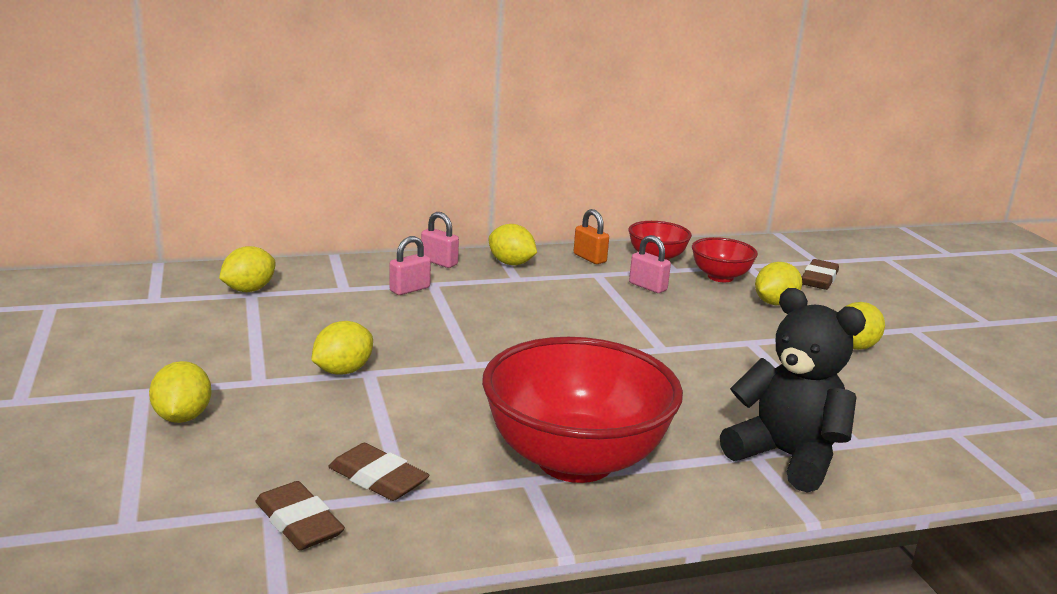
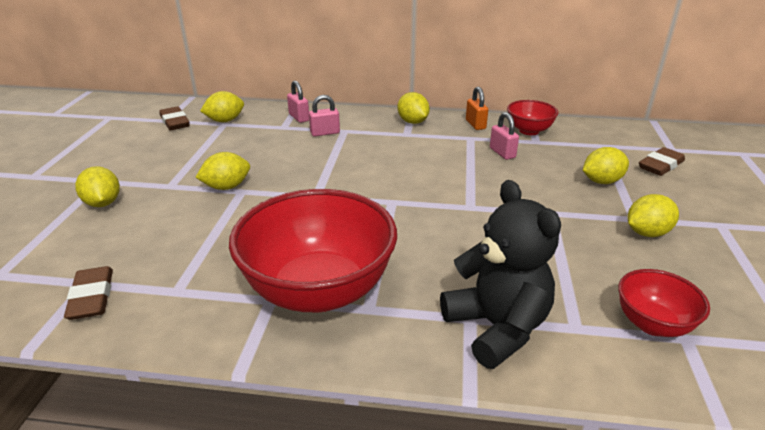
camera: 25 degrees right, 10 degrees up
(182, 417) = (103, 203): yellow lemon -> yellow lemon turned 45 degrees counterclockwise
(378, 479) = (171, 274): brown eraser -> brown eraser (175, 122)
(439, 262) = (363, 115): pink padlock -> pink padlock (299, 117)
(720, 277) = (571, 152): red bowl -> red bowl (652, 324)

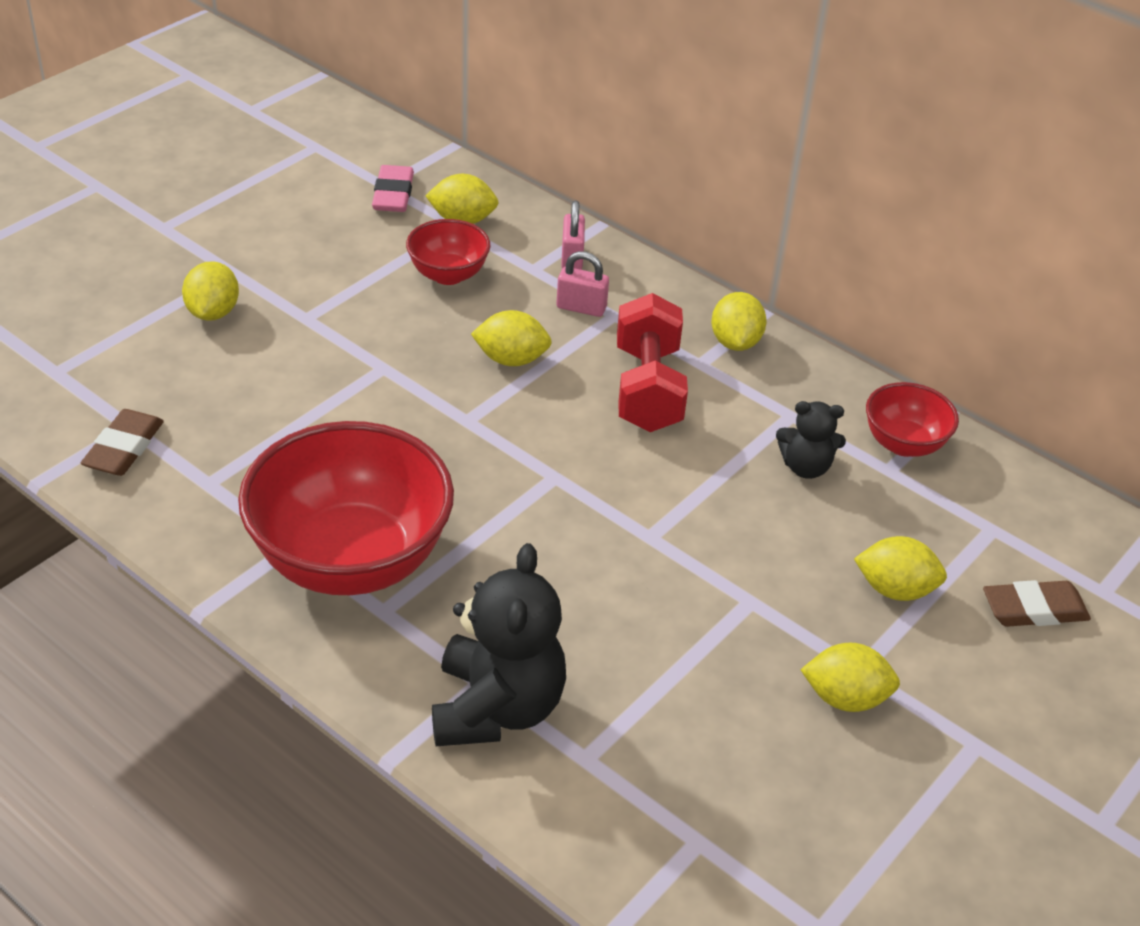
camera: 30 degrees right, 10 degrees up
(175, 122) = (393, 194): brown eraser -> pink eraser
(226, 187) = (370, 352): yellow lemon -> yellow lemon (511, 359)
(394, 151) = (647, 389): none -> red dumbbell
(475, 124) = (830, 391): orange padlock -> none
(502, 153) = (805, 467): pink padlock -> black teddy bear
(652, 324) = (680, 805): red bowl -> red bowl (448, 274)

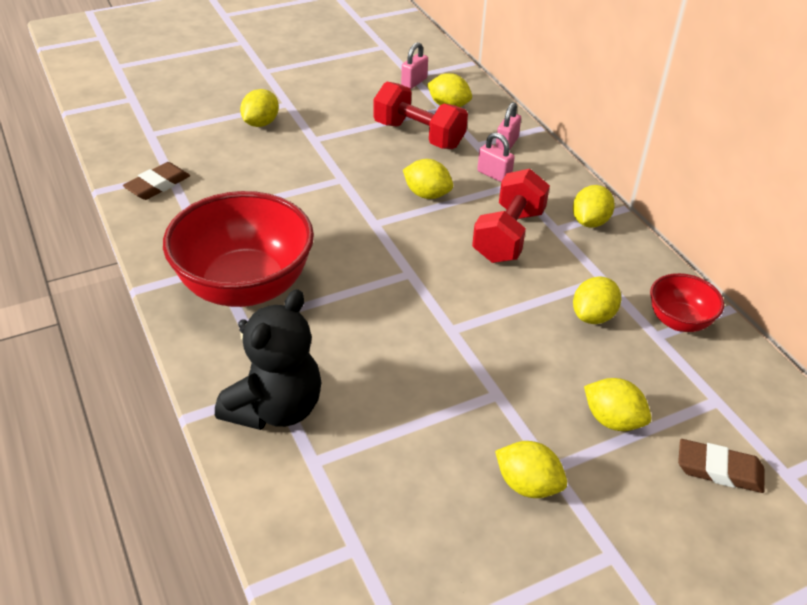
camera: 25 degrees right, 0 degrees up
(393, 194) = (414, 82): pink eraser -> pink padlock
(448, 274) = (418, 135): red bowl -> red dumbbell
(805, 467) = (593, 316): black teddy bear -> yellow lemon

